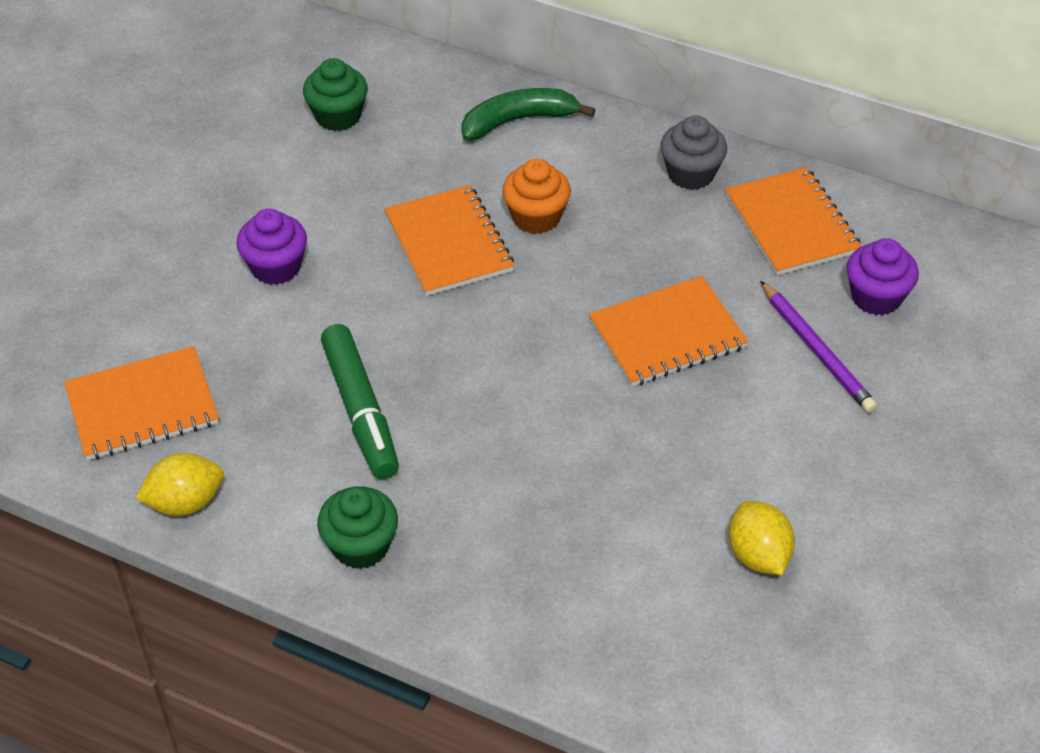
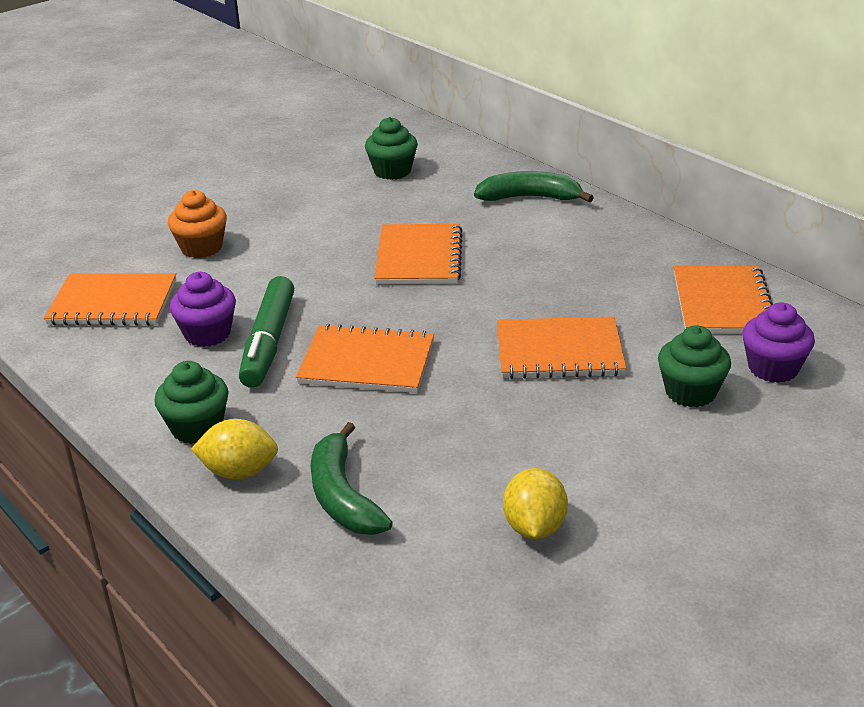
camera: 25 degrees right, 15 degrees down
(185, 502) = (92, 366): yellow lemon -> yellow lemon (239, 472)
(276, 267) = (276, 245): purple cupcake -> purple cupcake (207, 334)
(483, 407) = (367, 362): none -> orange notebook
(536, 217) = (501, 256): orange cupcake -> orange cupcake (201, 248)
(562, 580) = (343, 496): none -> green banana
(691, 174) = (652, 254): grey cupcake -> none
(816, 350) = (690, 392): purple pencil -> green cupcake

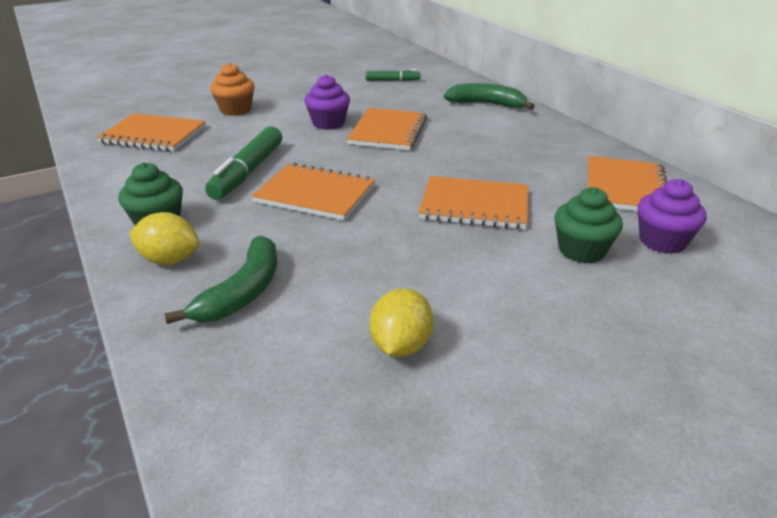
camera: 10 degrees right, 0 degrees up
(207, 334) = (206, 161): purple cupcake -> purple cupcake (328, 123)
(343, 496) = (243, 292): green banana -> green banana turned 150 degrees counterclockwise
(392, 171) = (392, 80): green cupcake -> green marker

